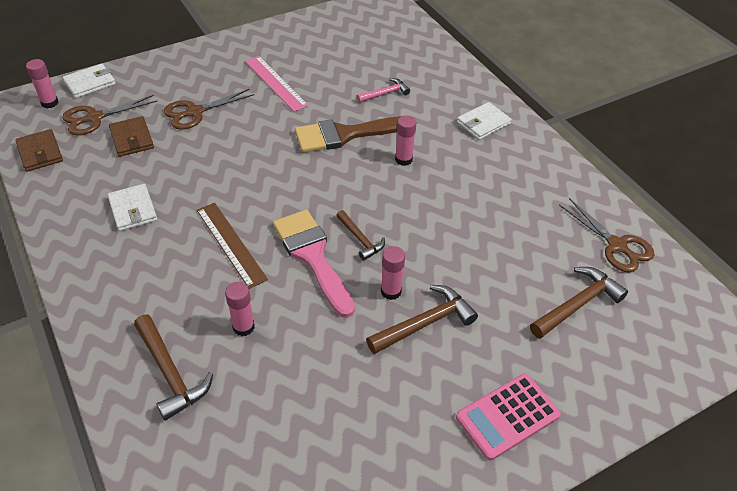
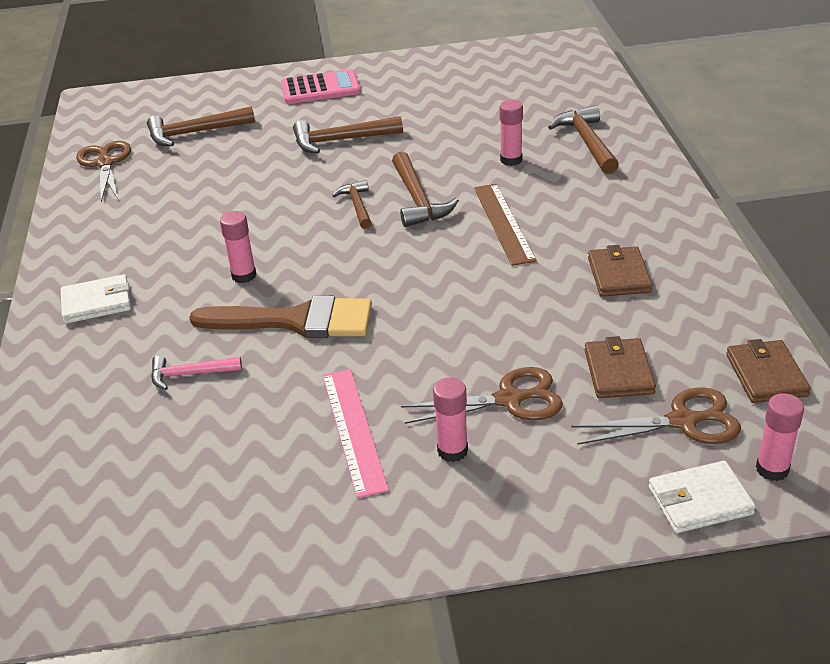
camera: 155 degrees left, 10 degrees down
(133, 209) = (619, 275): white wallet -> brown wallet
(312, 256) = (417, 199): pink brush -> brown hammer
(391, 291) = (355, 163): pink glue stick -> pink glue stick (452, 451)

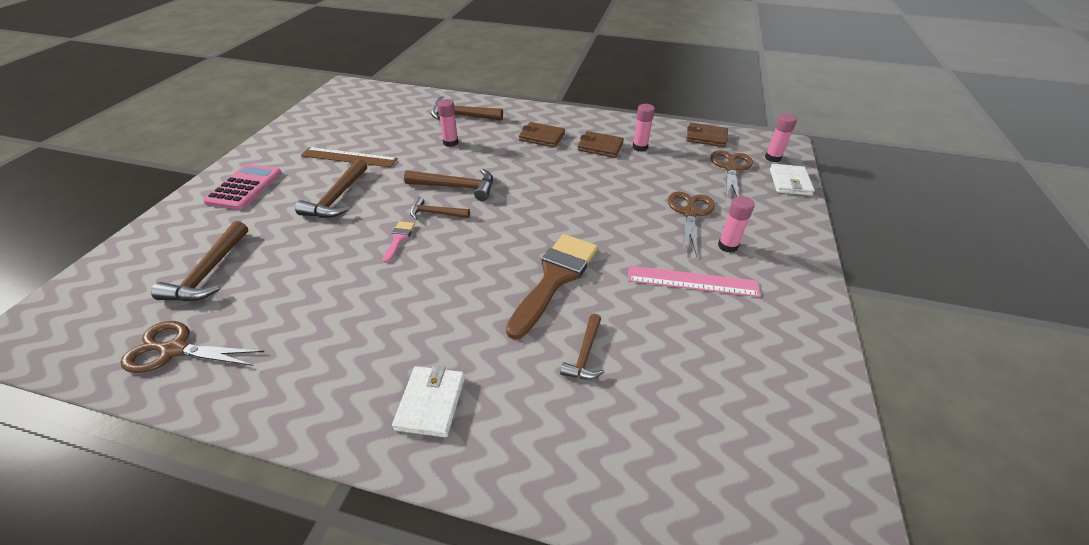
camera: 70 degrees left, 5 degrees up
(190, 374) = (585, 354): pink hammer -> brown hammer
(244, 275) = (473, 292): pink glue stick -> pink glue stick (640, 147)
(298, 201) = (398, 239): none -> pink brush
(503, 223) = (516, 165): brown ruler -> brown ruler (349, 157)
(618, 372) = (683, 173): brown wallet -> brown wallet (542, 137)

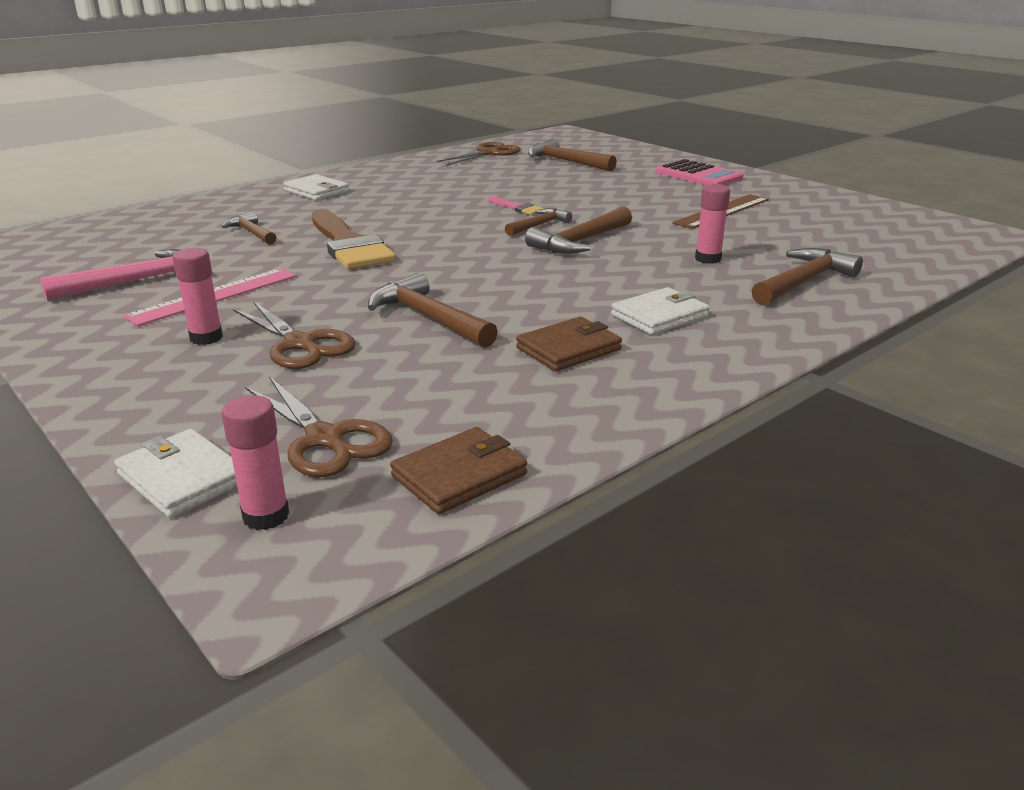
camera: 125 degrees right, 15 degrees down
(337, 198) = (630, 198): brown hammer -> brown hammer (428, 318)
(542, 137) = (659, 316): brown wallet -> white wallet
(640, 147) = (520, 382): pink glue stick -> none
(727, 339) = (135, 281): none -> pink hammer

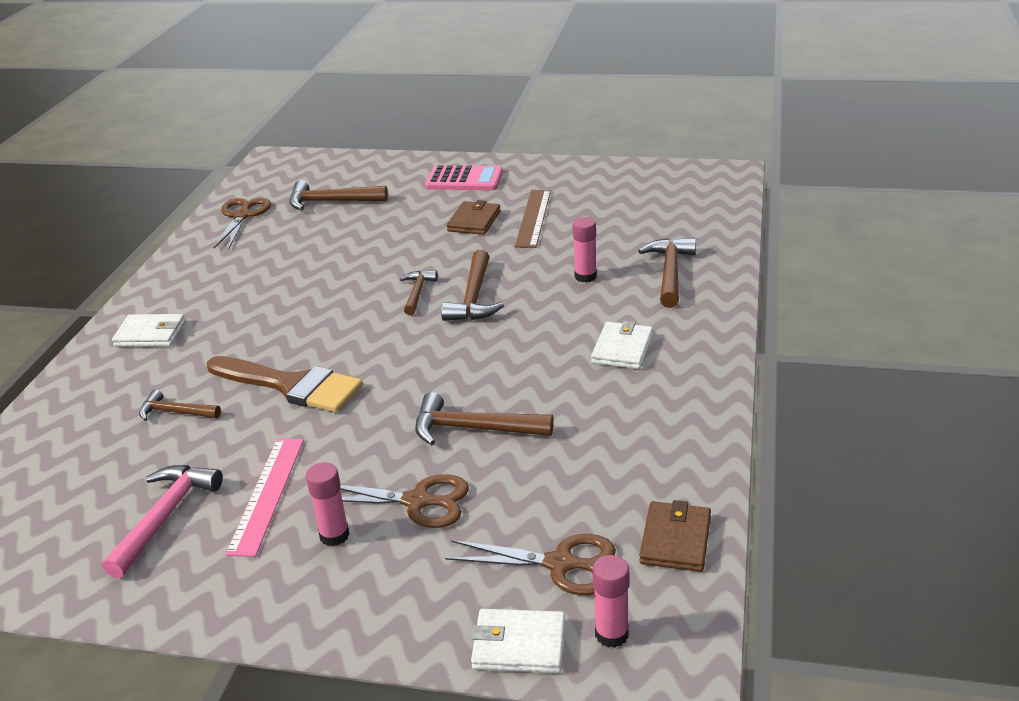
camera: 35 degrees left, 5 degrees up
(517, 208) = (371, 279): pink brush -> none
(568, 349) = (605, 408): brown wallet -> brown wallet (474, 221)

